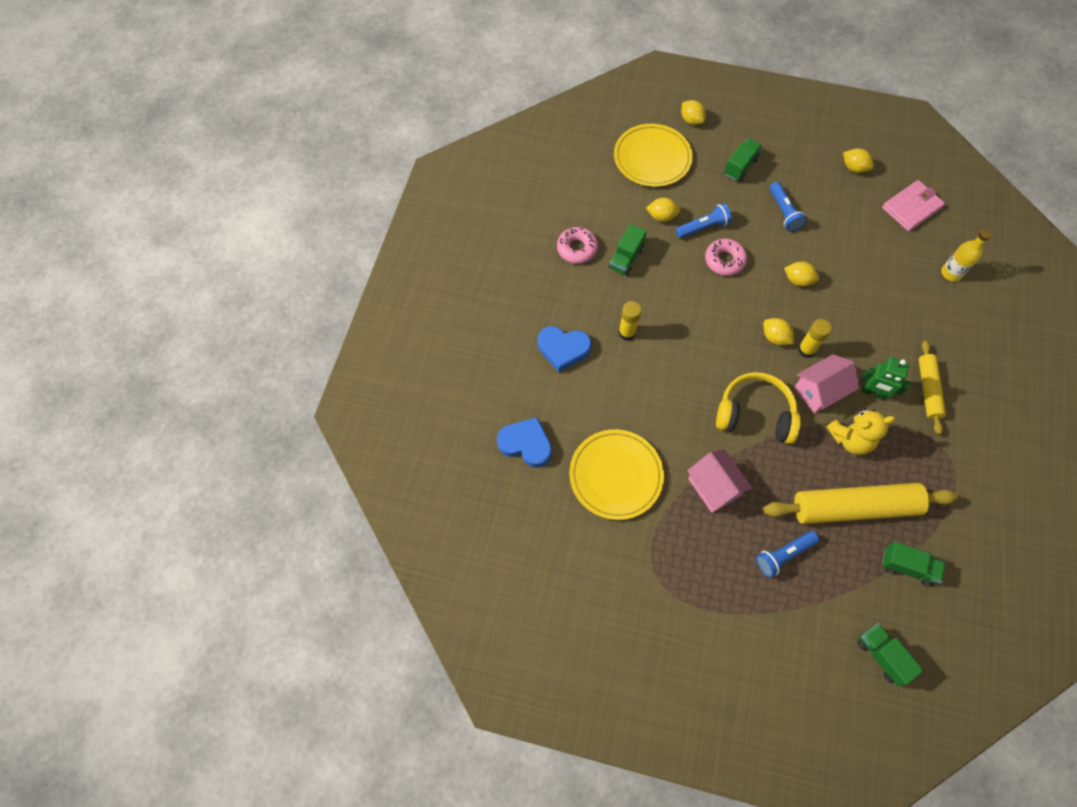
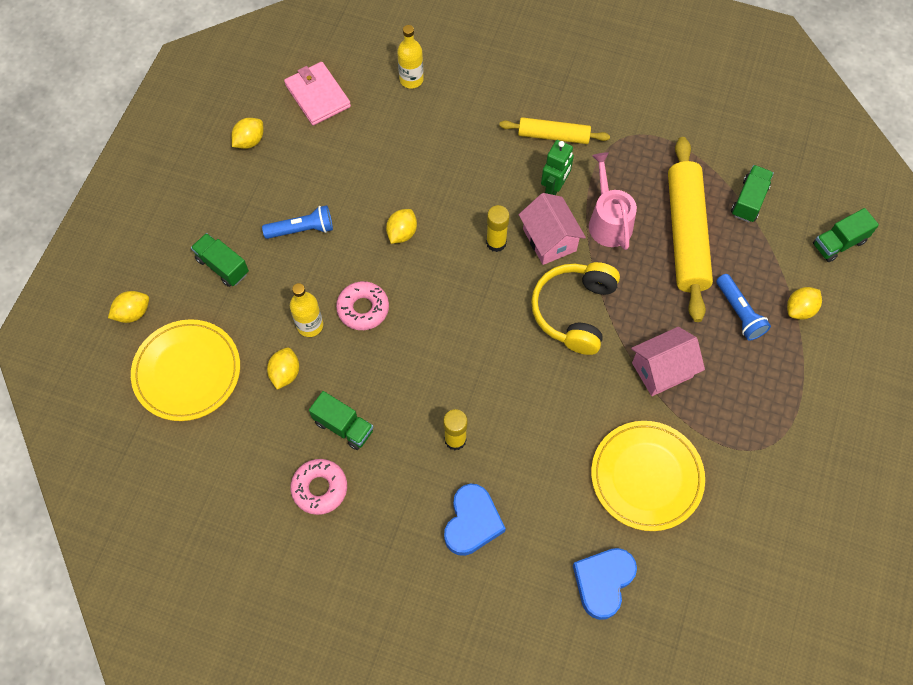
camera: 85 degrees left, 0 degrees up
(703, 227) = (310, 325): blue flashlight -> yellow bottle
(775, 337) = (477, 272): yellow lemon -> yellow lemon (799, 309)
(850, 439) = (608, 221): yellow teddy bear -> pink watering can

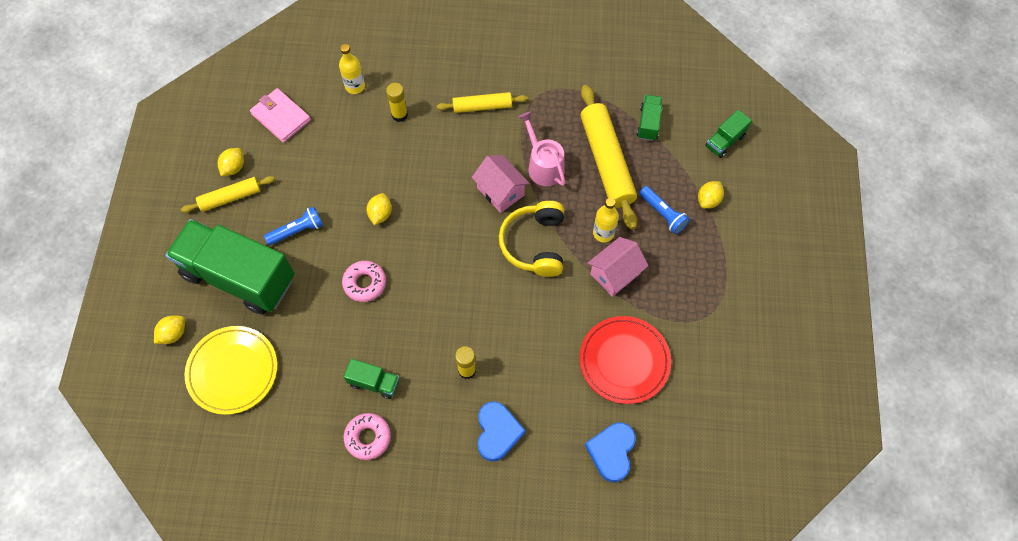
camera: 15 degrees left, 0 degrees up
(222, 266) = (239, 276): green truck -> green truck, size x2.37
(237, 174) = (230, 198): none -> yellow rolling pin
(285, 373) = (315, 352): yellow lemon -> none
(310, 325) = (325, 307): yellow bottle -> yellow bottle (603, 233)
(496, 243) = (458, 204): yellow glue stick -> yellow glue stick (399, 115)
(554, 188) = (494, 149): green robot -> none
(646, 477) = (624, 361): yellow plate -> red plate

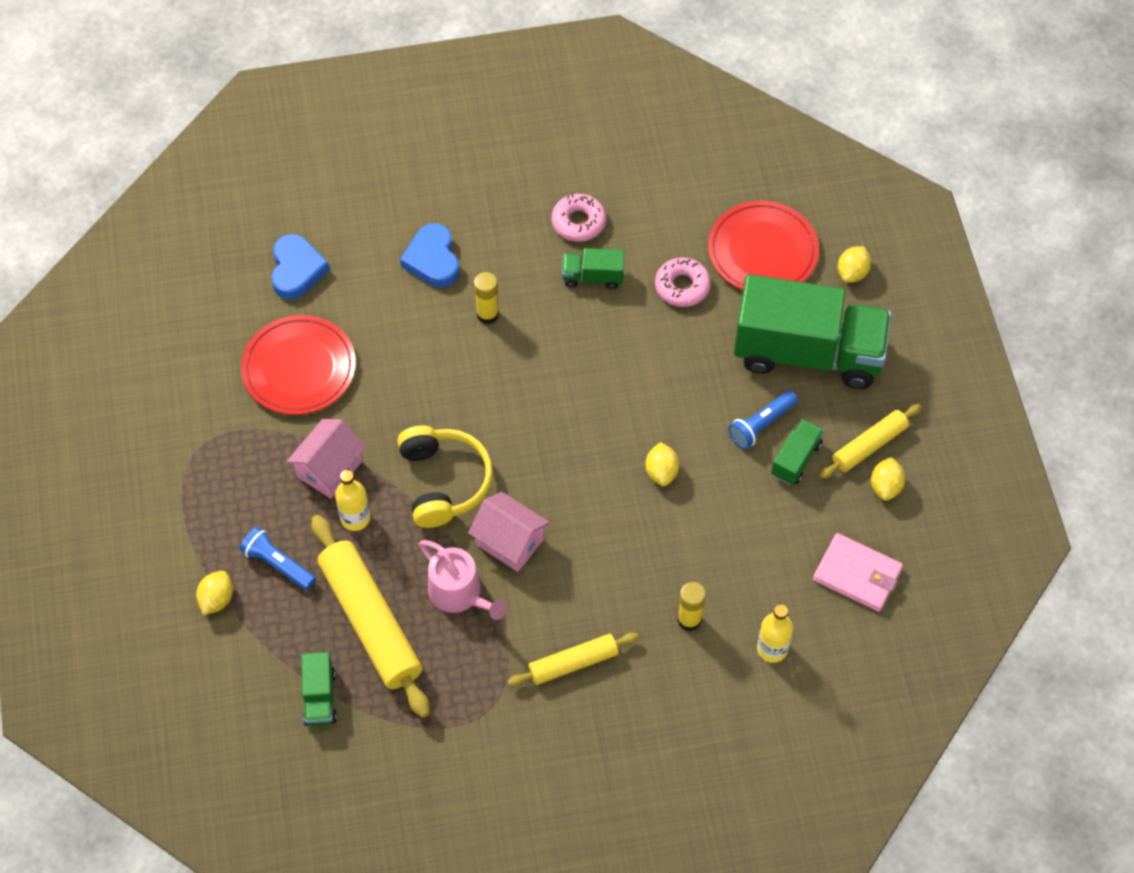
camera: 165 degrees right, 5 degrees down
(233, 371) = (762, 251): yellow plate -> red plate
(365, 283) = (647, 382): pink donut -> pink donut (682, 286)
(725, 141) = (201, 697): green truck -> green truck (796, 459)

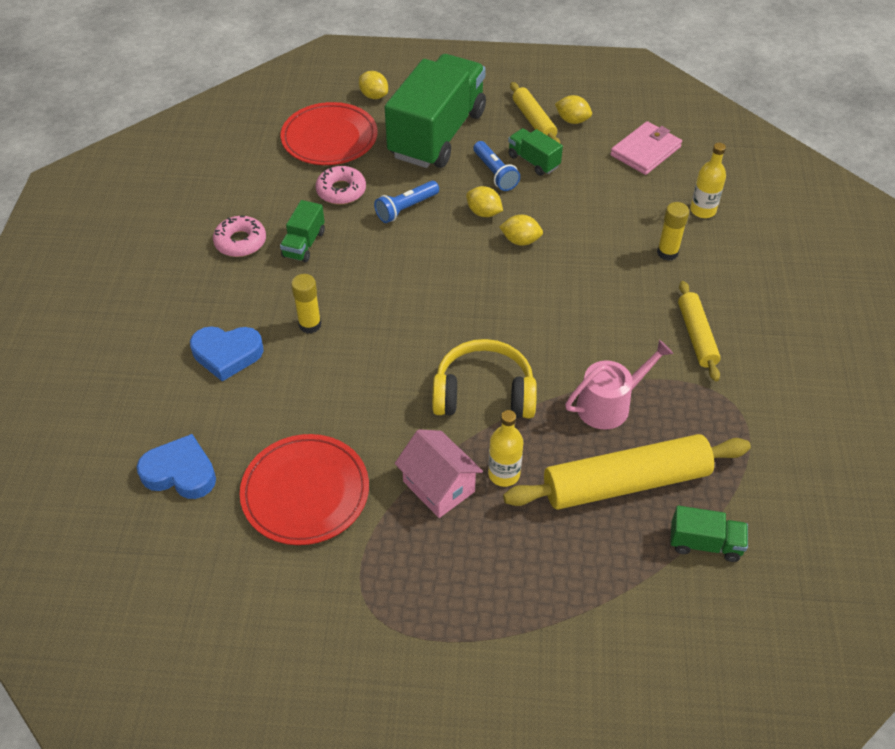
camera: 75 degrees left, 10 degrees down
(217, 599) = (570, 623): yellow lemon -> yellow lemon (483, 213)
(278, 564) = (540, 555): blue flashlight -> blue flashlight (406, 208)
(509, 542) = (562, 356): pink house -> none

